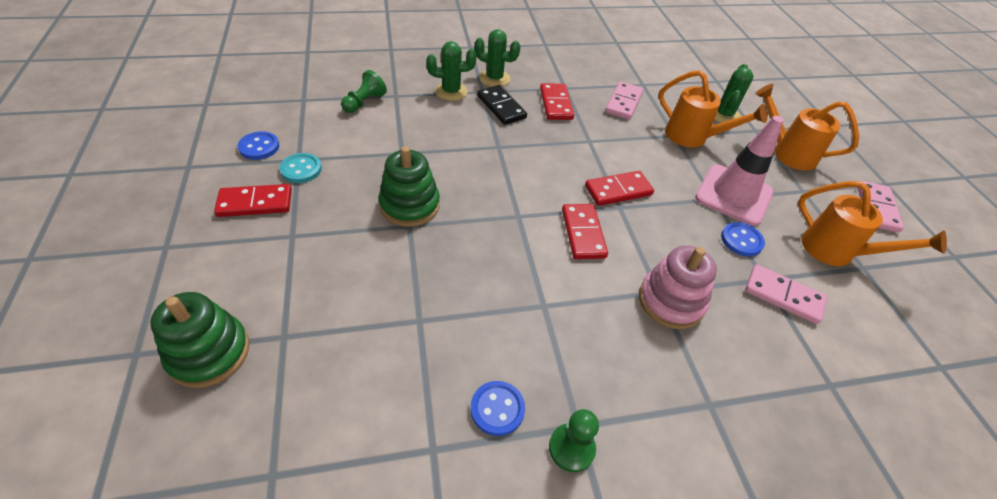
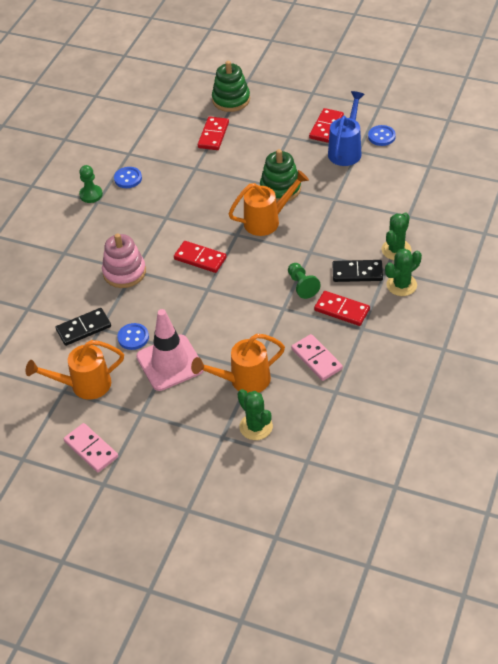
camera: 130 degrees right, 0 degrees up
(301, 169) = (346, 150): turquoise button -> blue watering can
(364, 102) = (407, 196): green pawn -> green pawn (302, 285)
(618, 190) = (221, 296): red domino -> red domino (213, 135)
(783, 296) = (84, 328): pink domino -> black domino
(788, 153) = (182, 438): orange watering can -> orange watering can (267, 221)

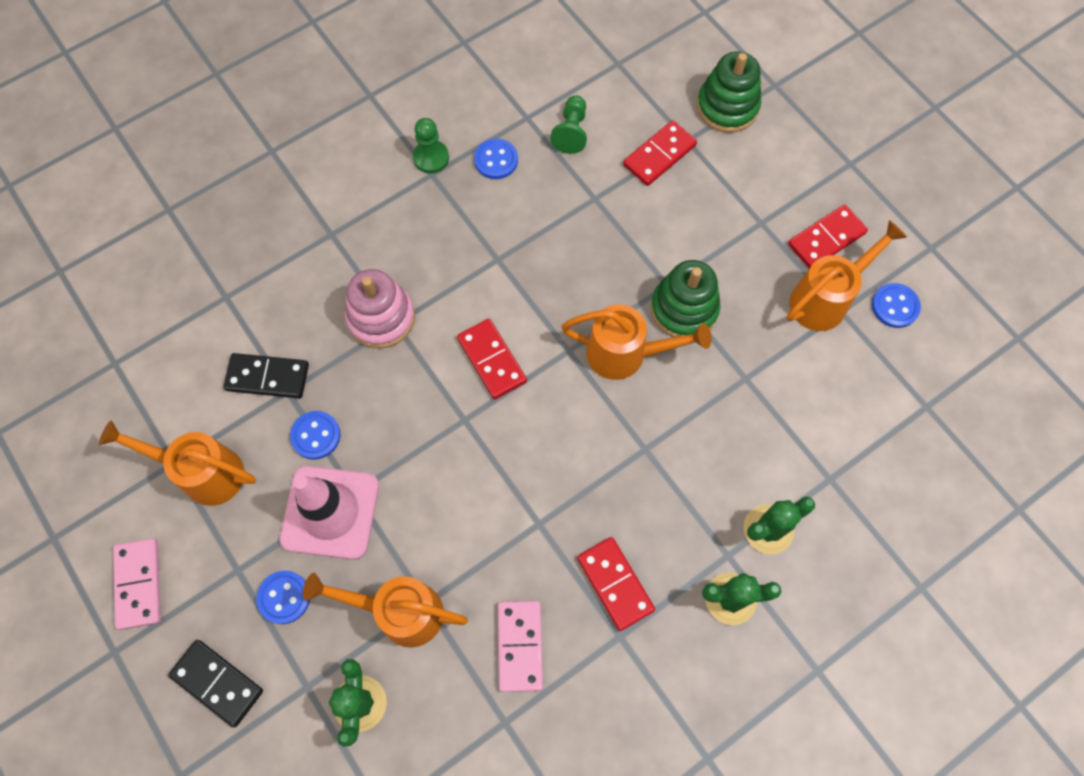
camera: 30 degrees right, 20 degrees up
(177, 409) = (284, 597): none -> blue button
(302, 285) = (592, 502): green pawn -> green pawn (571, 132)
(346, 150) = (825, 299): blue watering can -> orange watering can
(357, 272) = (684, 532): black domino -> black domino (217, 683)

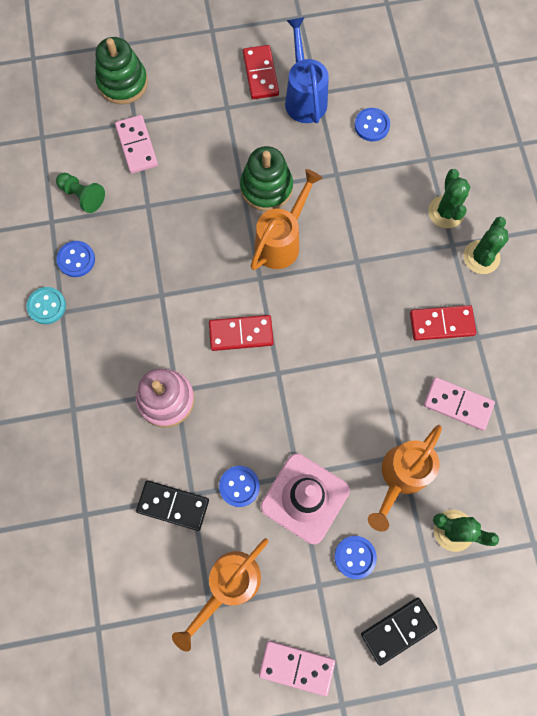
camera: 65 degrees left, 5 degrees up
(267, 377) = (173, 505): black domino -> black domino turned 75 degrees clockwise
(431, 158) = (47, 306): green pawn -> turquoise button
(659, 155) = (136, 146): red domino -> pink domino
(825, 299) = (304, 97): orange watering can -> blue watering can
(895, 306) = (330, 60): blue button -> blue button (371, 125)

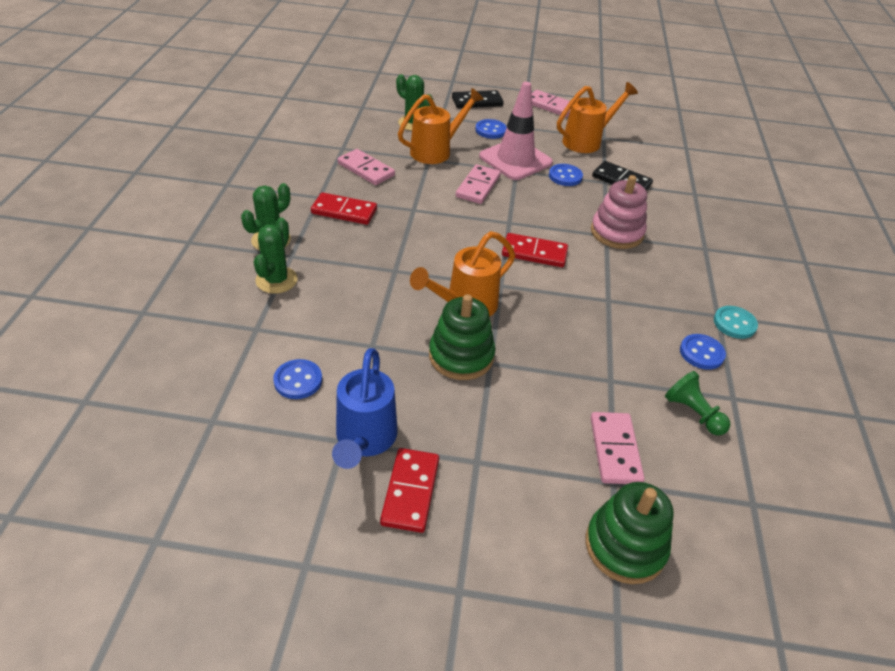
camera: 165 degrees left, 30 degrees down
(329, 423) = (478, 186): none -> pink domino

